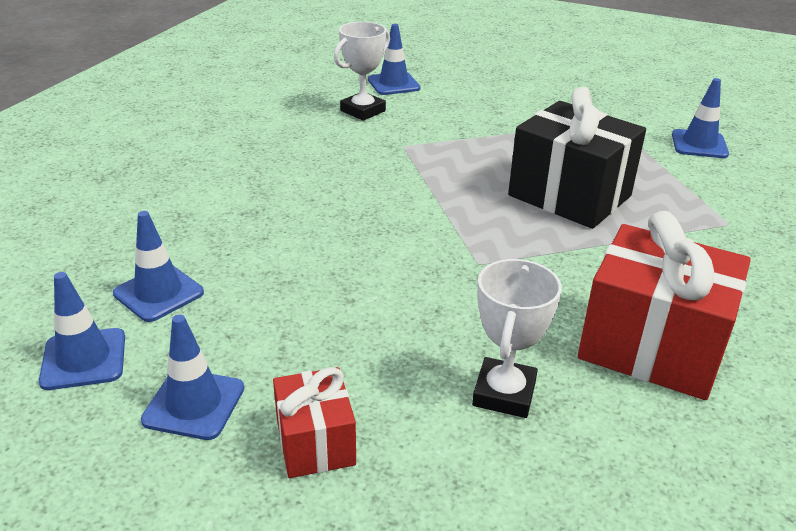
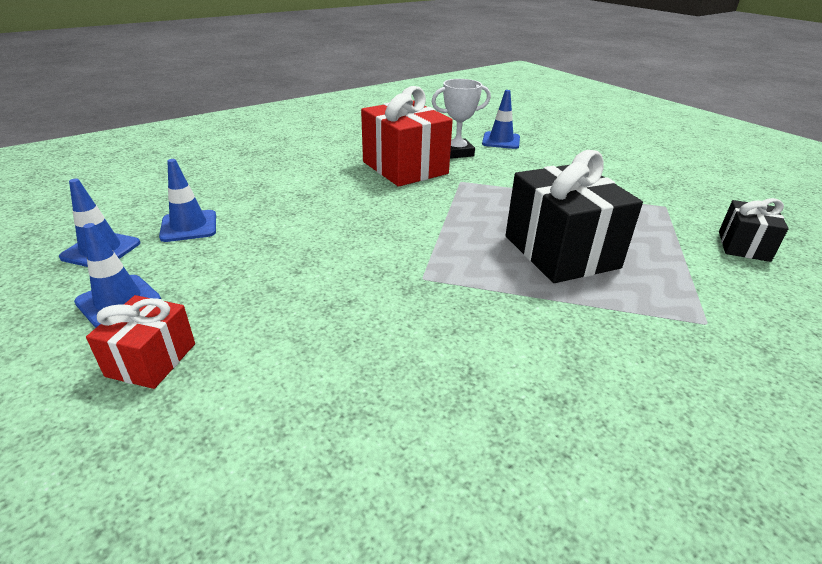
camera: 30 degrees right, 0 degrees up
(504, 393) = (323, 385): white trophy -> none
(651, 347) = (501, 403): red gift -> red gift (404, 168)
(699, 144) = (743, 246): blue traffic cone -> black gift

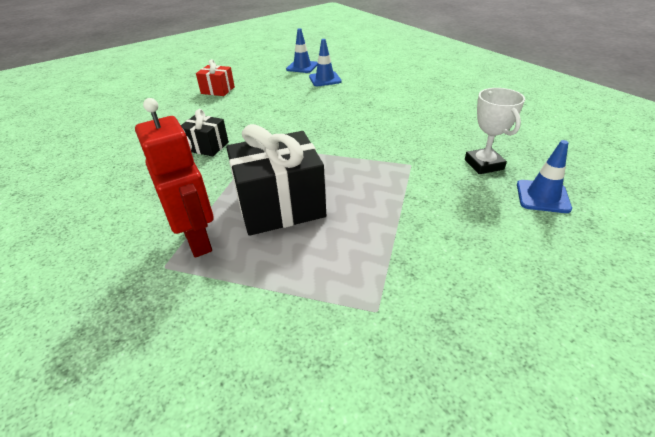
camera: 95 degrees right, 5 degrees up
(118, 301) = (259, 78): blue traffic cone -> none
(404, 168) = (431, 137): red gift -> none
(650, 304) = (198, 240): none -> red robot
(743, 246) = (271, 355): black gift -> black gift (207, 146)

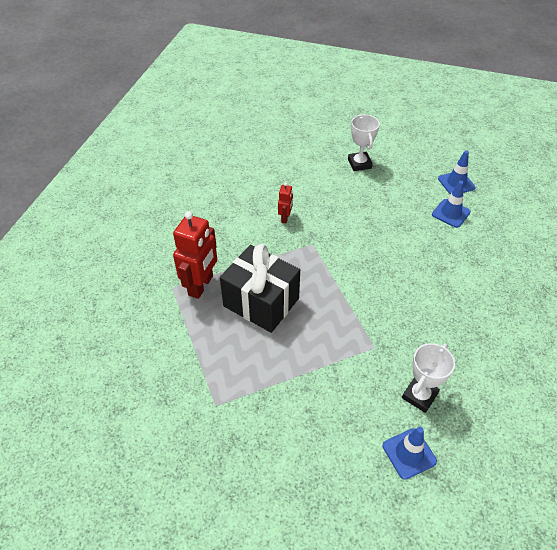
camera: 50 degrees right, 10 degrees up
(207, 146) = (285, 218): black gift -> red robot
(218, 90) = (359, 164): red gift -> white trophy

